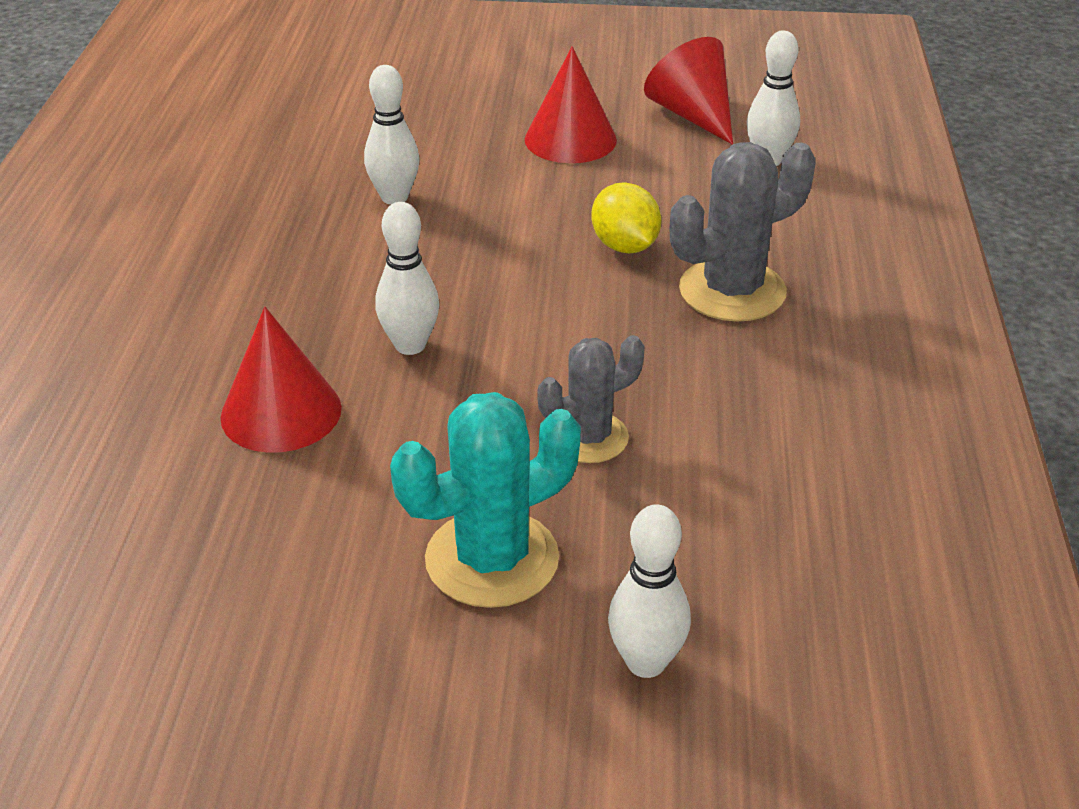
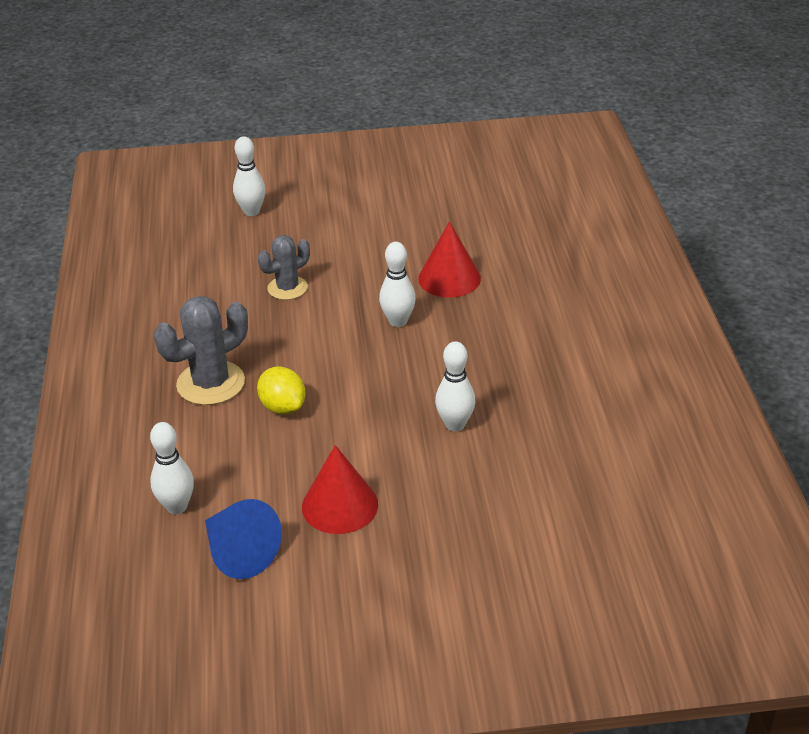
camera: 170 degrees right, 0 degrees up
(492, 559) = (322, 235): turquoise cactus -> none
(692, 115) = (239, 553): red cone -> blue cone

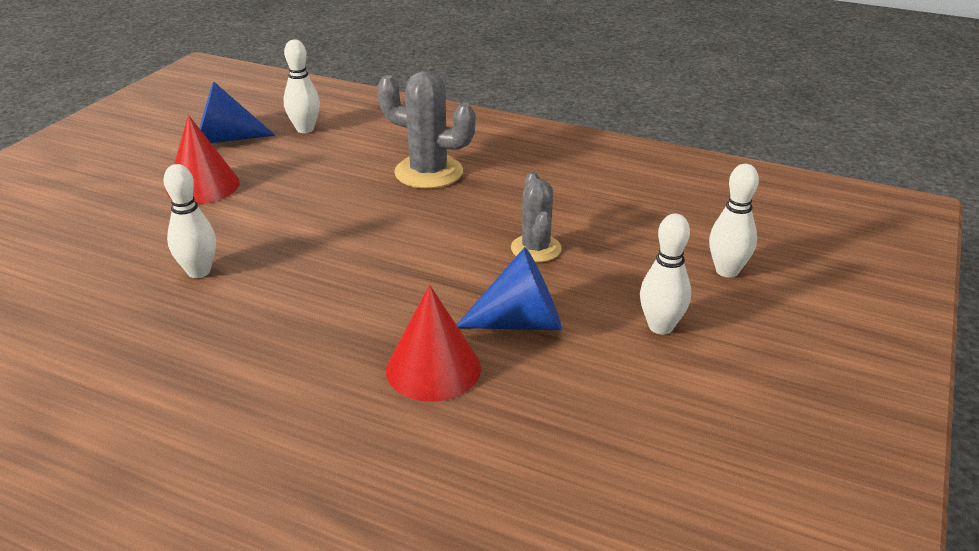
camera: 120 degrees right, 5 degrees down
(211, 383) = (428, 172): grey cactus -> grey cactus turned 60 degrees counterclockwise
(283, 407) = (351, 195): yellow lemon -> none
(376, 265) = (521, 322): none -> blue cone
(398, 321) = (395, 297): white bowling pin -> white bowling pin (660, 327)

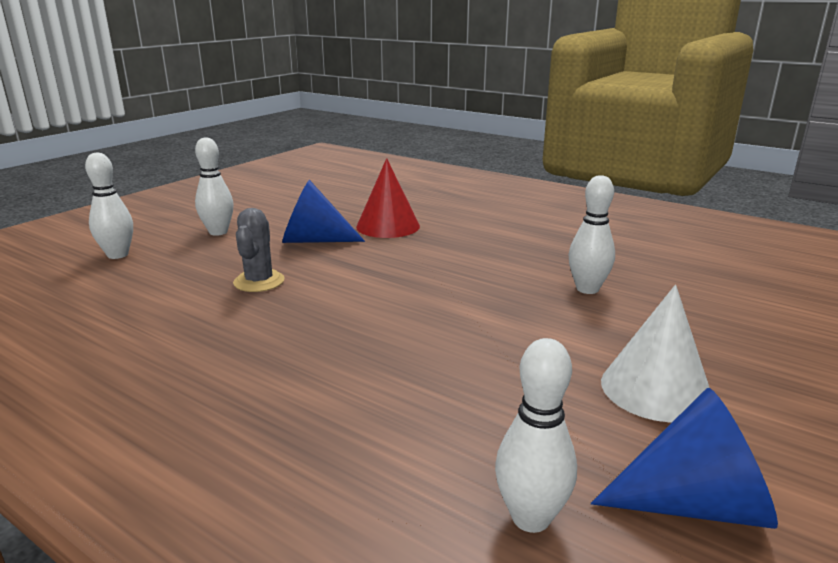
camera: 170 degrees left, 10 degrees down
(203, 186) = (655, 389): red cone -> white cone
(428, 172) = (320, 380): grey cactus -> none

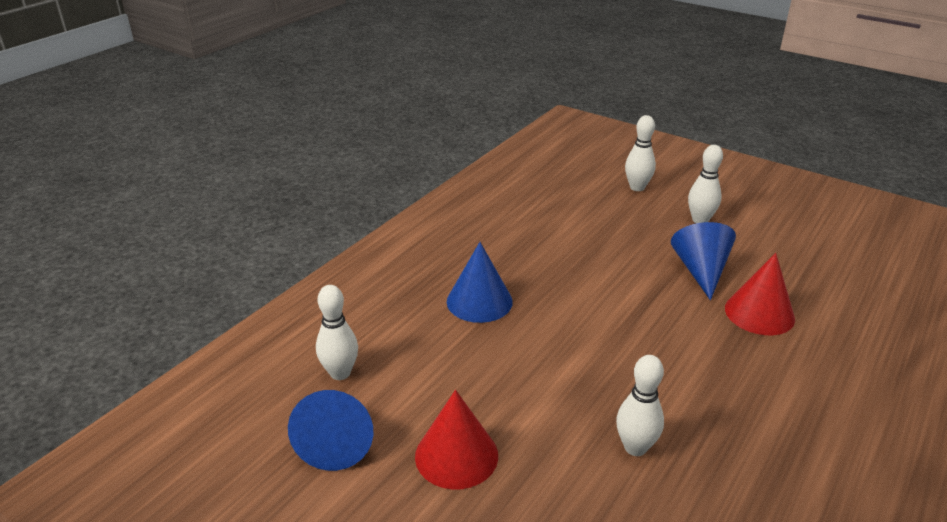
camera: 90 degrees right, 10 degrees up
(259, 281) = (606, 253): grey cactus -> none
(340, 372) = (479, 301): none -> blue cone
(655, 389) = (456, 455): white cone -> red cone

